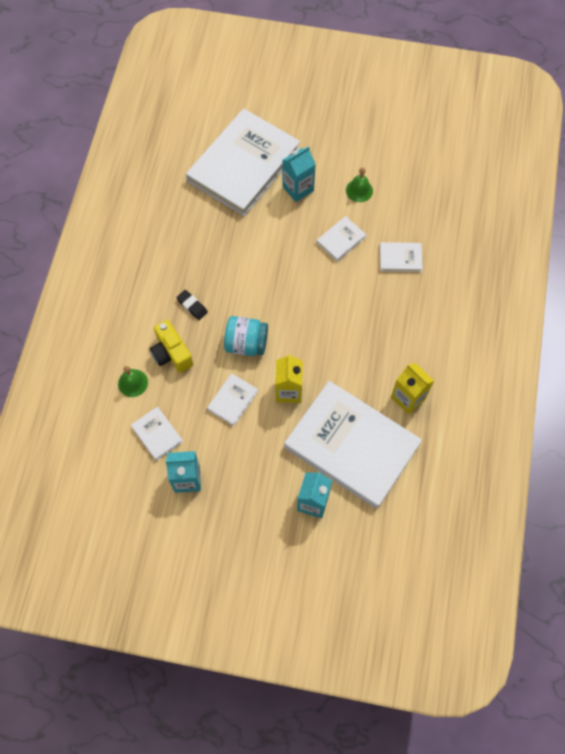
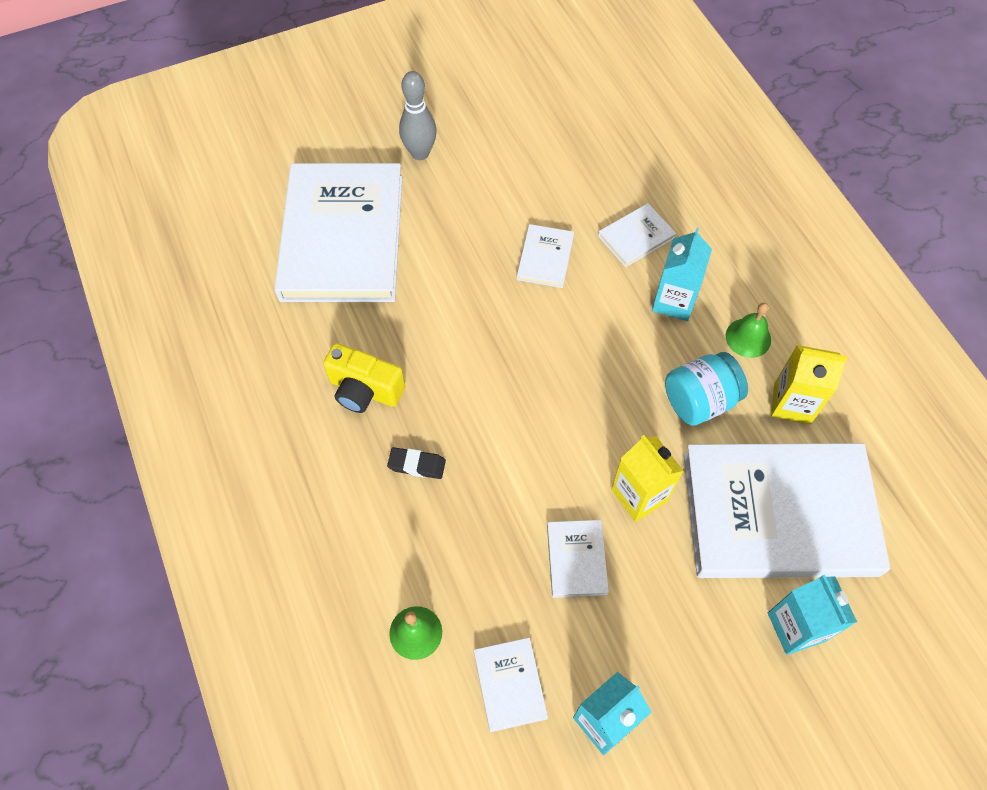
camera: 35 degrees left, 5 degrees down
(157, 434) = (510, 684): white book -> white book turned 60 degrees clockwise
(171, 353) = (439, 551): yellow camera -> yellow camera (364, 390)
(246, 344) = (532, 468): turquoise jar -> turquoise jar (699, 401)
(298, 189) = (438, 226): turquoise carton -> turquoise carton (674, 301)
(320, 141) = (420, 153): none -> grey bowling pin
(359, 190) = (518, 185): green bell -> green bell (748, 337)

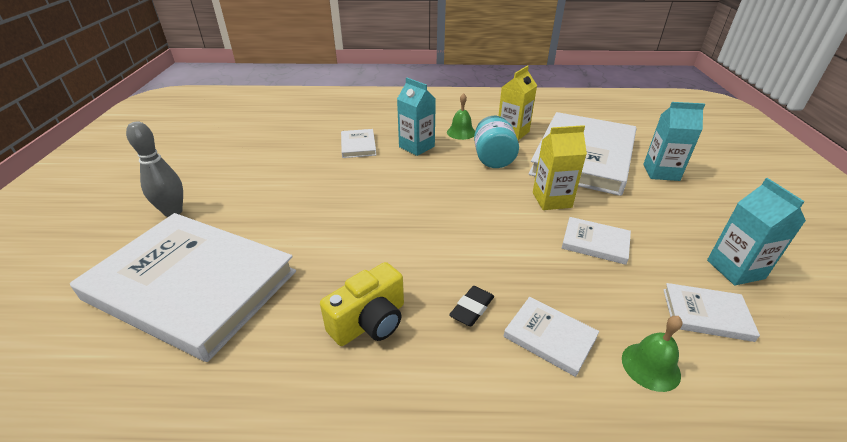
camera: 65 degrees left, 25 degrees down
(545, 258) = (337, 182): white book -> white book (549, 337)

